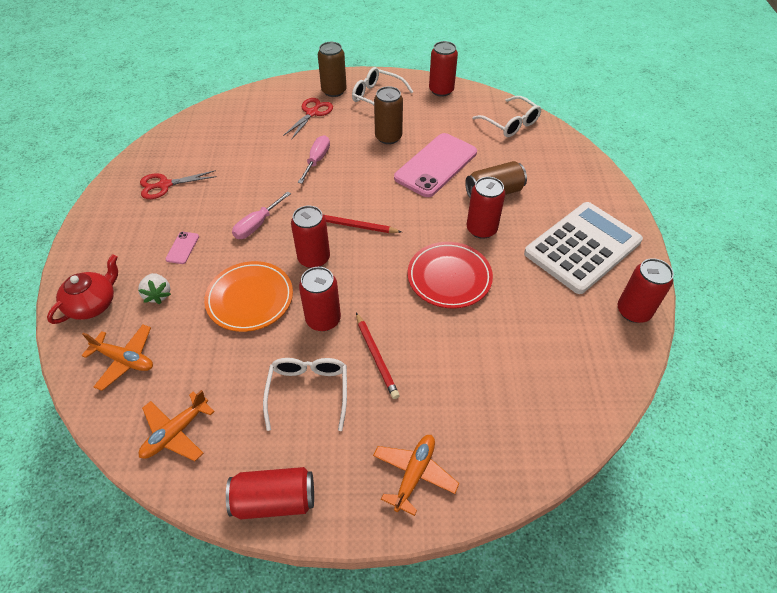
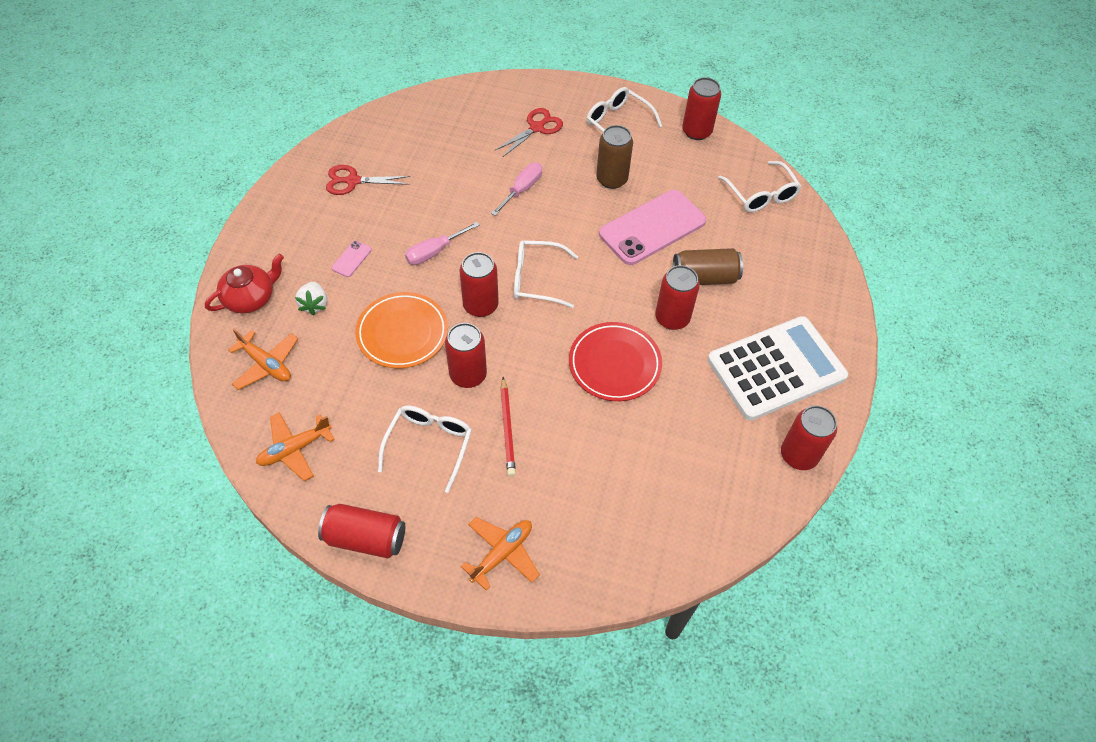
camera: 15 degrees right, 5 degrees up
(334, 91) = (571, 104): brown can -> none
(355, 226) = (537, 279): red pencil -> white glasses

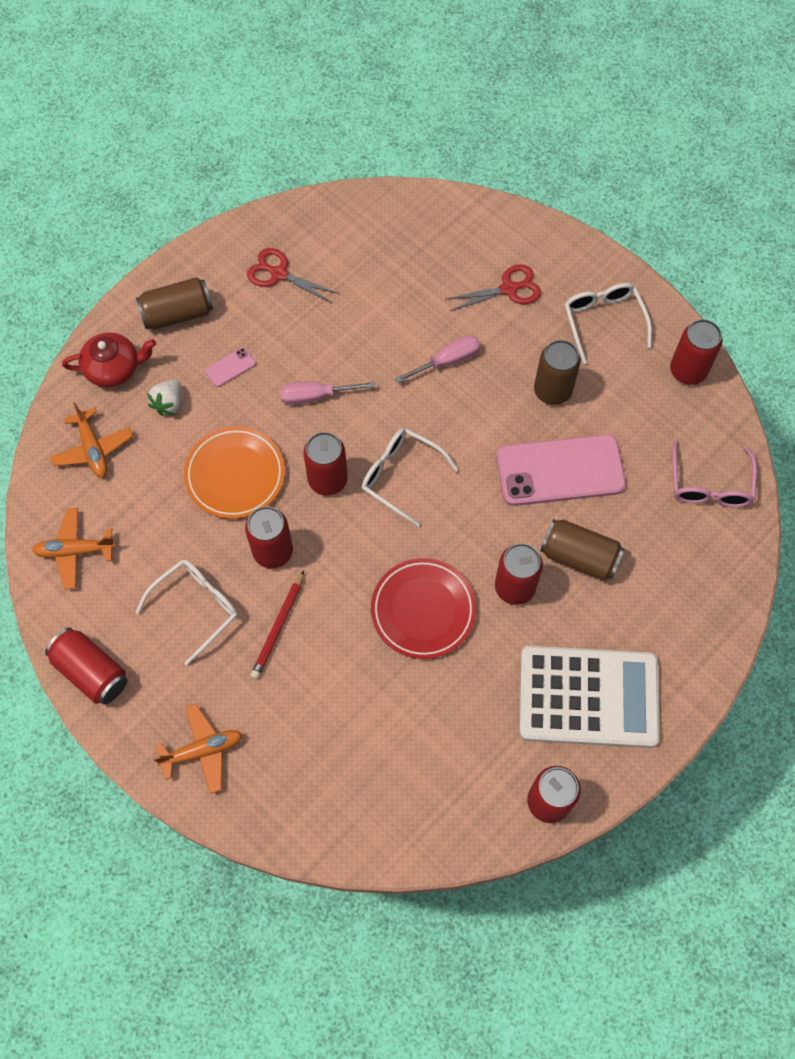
camera: 30 degrees right, 10 degrees up
(284, 238) = (178, 314): none -> brown can
(761, 195) = (710, 485): white glasses -> pink glasses

